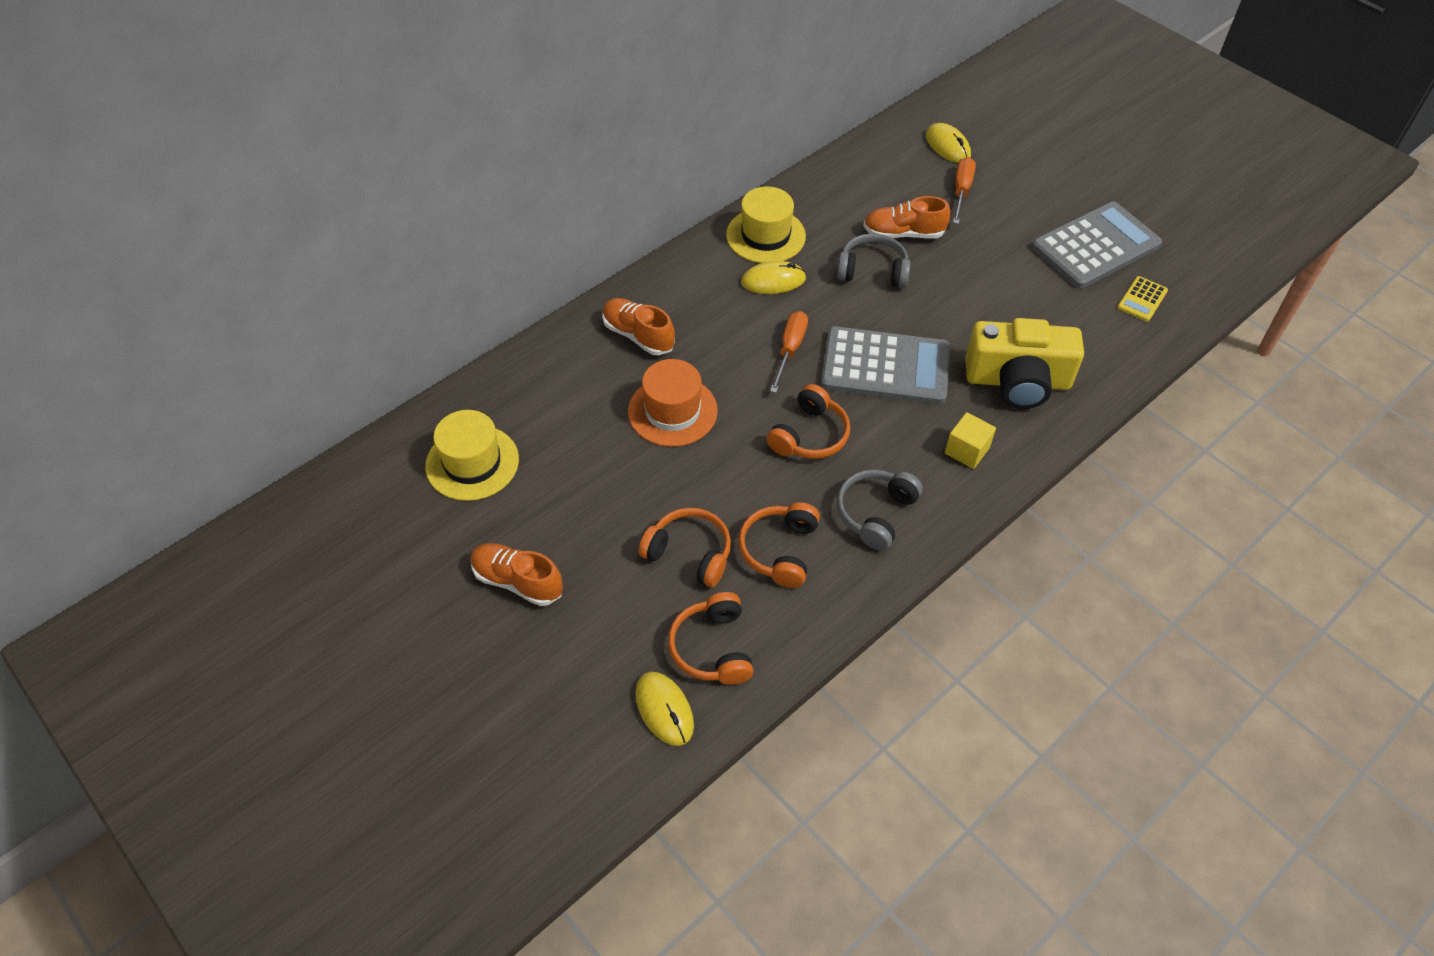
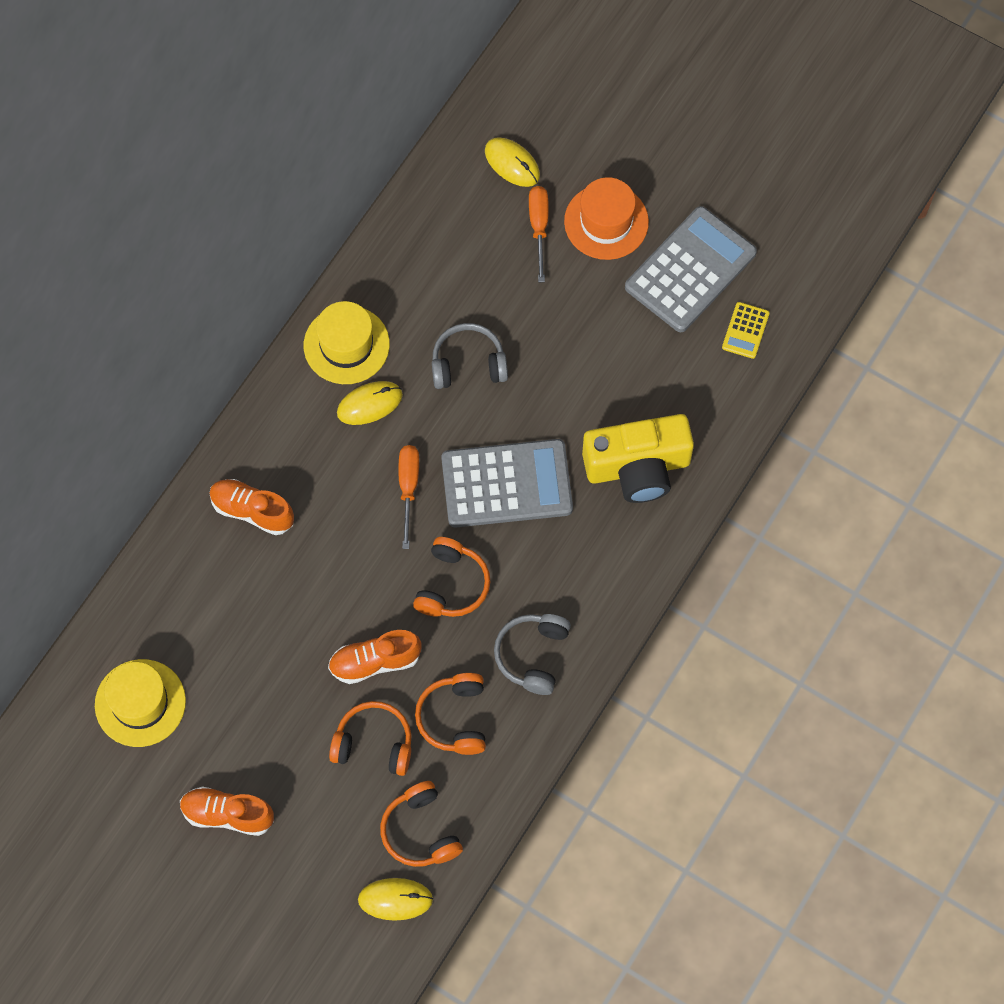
camera: 15 degrees left, 15 degrees up
(664, 709) = (395, 899): yellow mouse -> yellow mouse turned 45 degrees counterclockwise
(672, 411) = (313, 592): orange hat -> orange hat (606, 222)
(903, 234) = (489, 304): orange shoe -> orange shoe (375, 662)
(967, 450) = (603, 562): yellow cube -> none

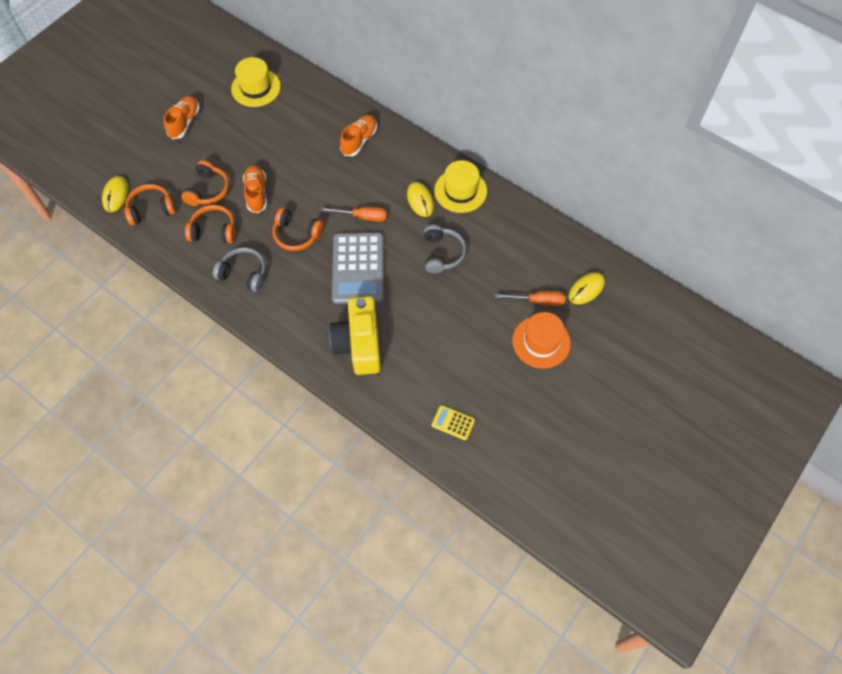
camera: 95 degrees right, 5 degrees down
(690, 270) = (502, 391): grey calculator -> none

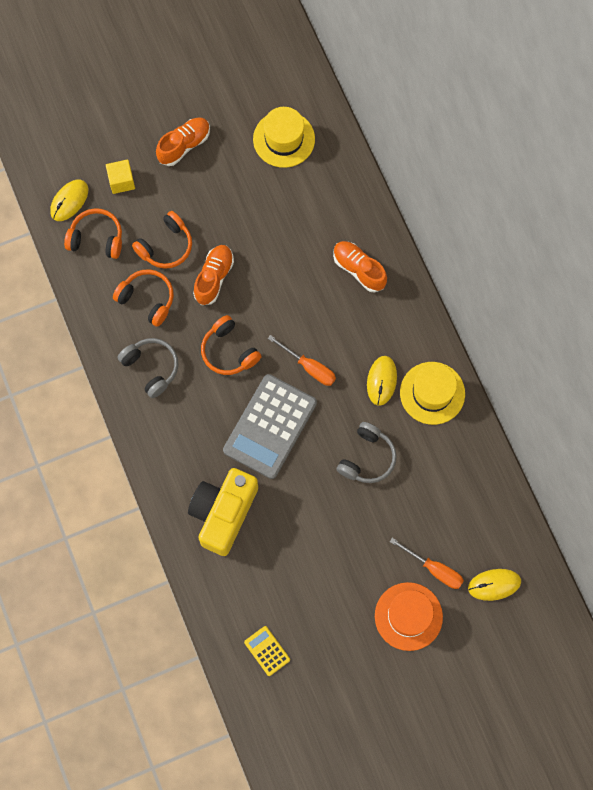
camera: 30 degrees right, 10 degrees up
(149, 165) = (121, 181): none -> yellow cube
(359, 140) = (359, 269): orange shoe -> orange shoe turned 105 degrees counterclockwise

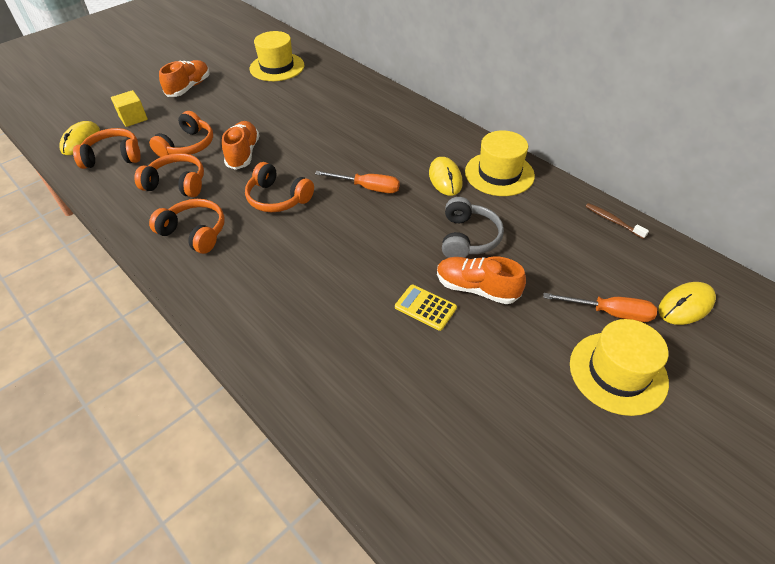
camera: 20 degrees left, 25 degrees down
(151, 368) = (195, 232): grey headphones -> orange headphones
(223, 513) = (327, 339): yellow camera -> none
(267, 651) = (461, 488): yellow calculator -> yellow calculator (425, 307)
(270, 426) = (348, 243): grey calculator -> none
(359, 269) = (380, 117): orange shoe -> orange shoe (477, 288)
(408, 616) = (618, 372): orange hat -> yellow hat
(495, 485) = (612, 221): none -> brown toothbrush

